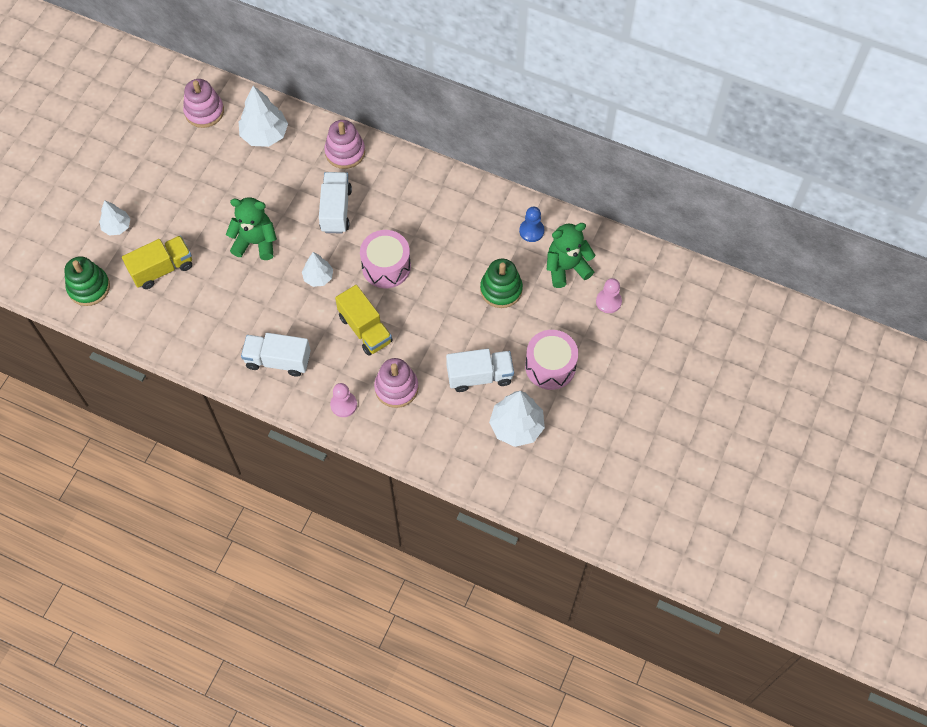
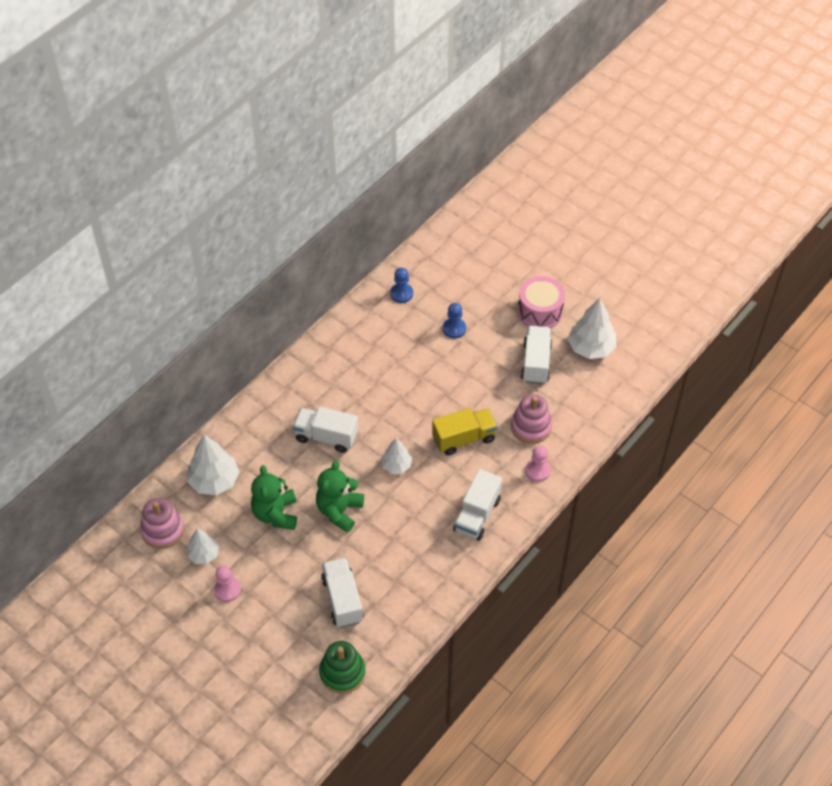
camera: 75 degrees left, 10 degrees down
(117, 227) = (276, 635): white tree -> white tree (203, 554)
(162, 269) = (342, 599): yellow truck -> white truck
(345, 152) = (262, 417): pink stacking toy -> none
(386, 266) = (402, 409): pink drum -> none
(501, 289) = (454, 329): green stacking toy -> blue pawn
(566, 268) = (447, 278): green teddy bear -> green teddy bear (276, 514)
(608, 301) = (489, 258): pink pawn -> pink pawn (227, 590)

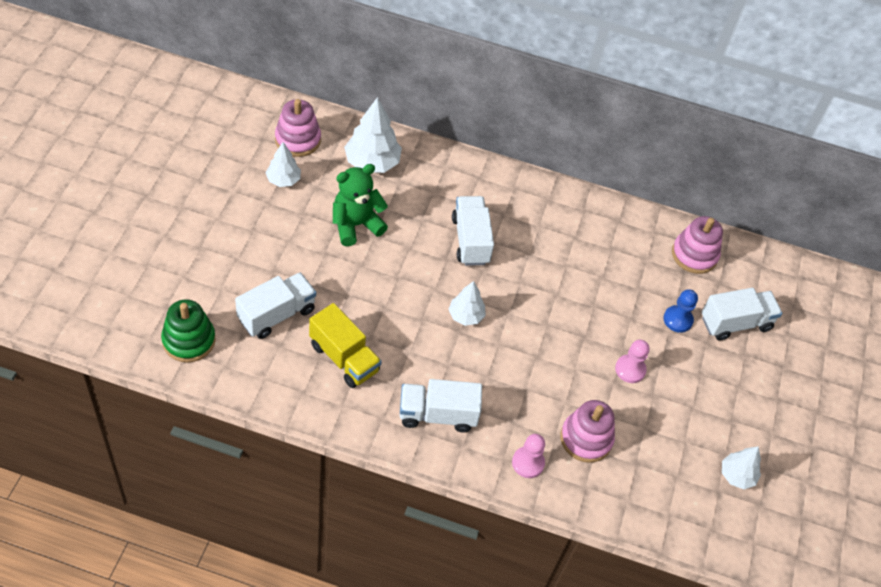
camera: 60 degrees right, 0 degrees up
(227, 590) = (251, 211): pink pawn -> pink pawn (630, 369)
(339, 511) = (384, 279): green teddy bear -> none
(401, 294) = (694, 255): blue pawn -> pink stacking toy
(464, 438) = (533, 372): yellow truck -> yellow truck (344, 358)
(536, 363) = (679, 419): white truck -> white truck (735, 323)
(540, 311) = (756, 403): pink drum -> none
(591, 348) = (737, 475): white tree -> white tree, size x0.60

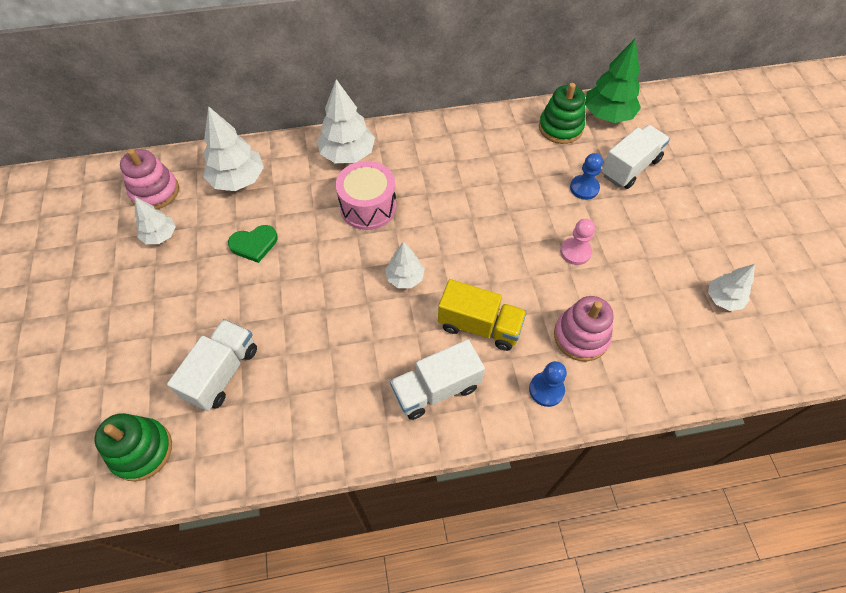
camera: 20 degrees left, 5 degrees up
(344, 358) = (314, 381): yellow truck -> yellow truck (479, 326)
(356, 225) = (254, 244): green teddy bear -> green heart
(470, 240) = (368, 207): white truck -> pink drum
(480, 185) = (348, 154): none -> white tree
(528, 463) = (546, 390): pink pawn -> blue pawn
(694, 255) = (560, 128): pink stacking toy -> green stacking toy
(750, 265) = (607, 115): none -> green tree

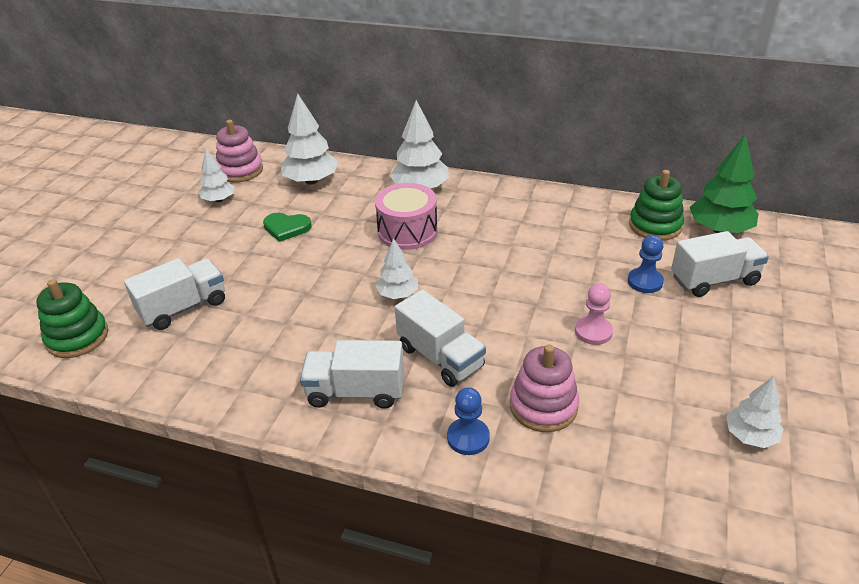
camera: 30 degrees right, 20 degrees down
(479, 326) = (440, 357): yellow truck -> white truck

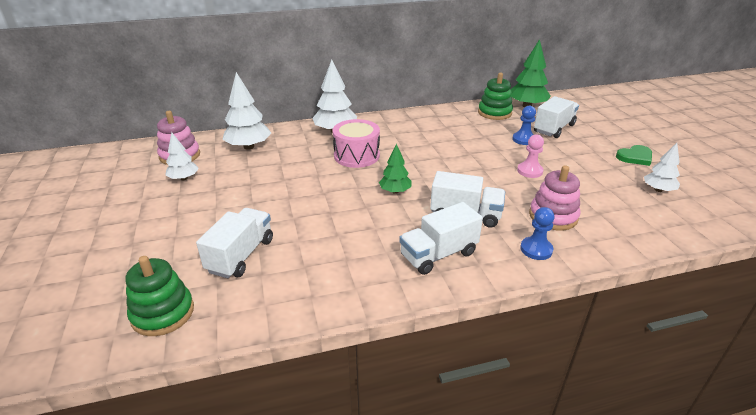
camera: 35 degrees left, 5 degrees down
(286, 228) = (264, 179): green heart -> green heart (635, 157)
(398, 294) = (395, 191): white tree -> green tree

